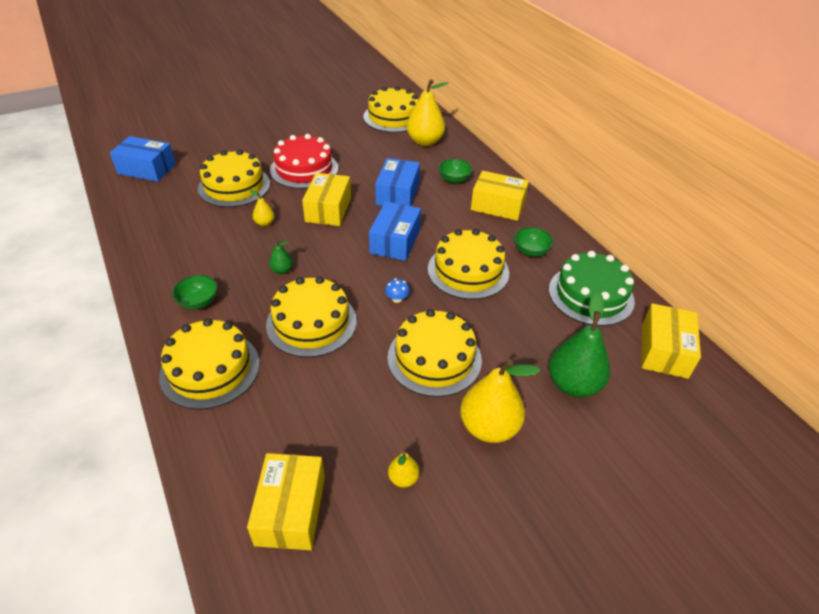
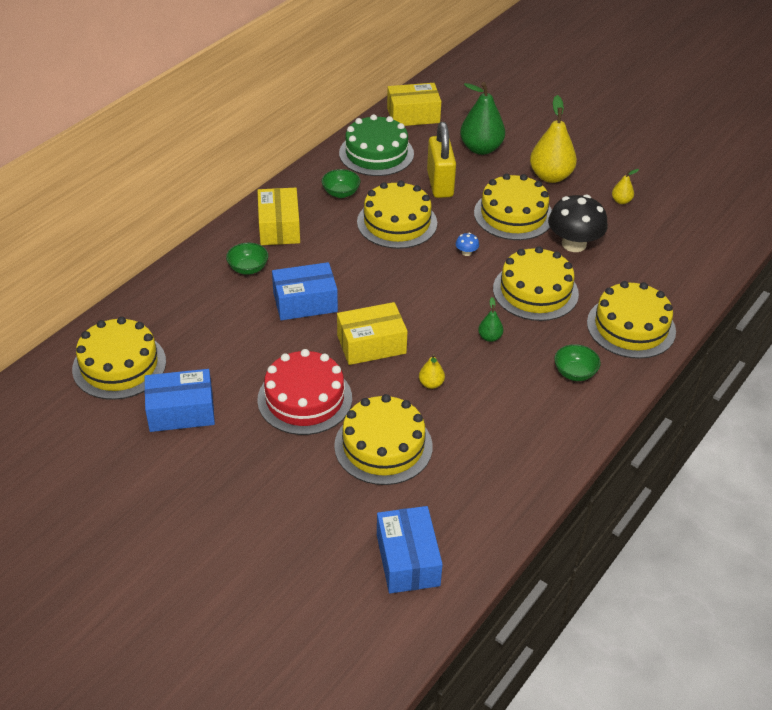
camera: 115 degrees left, 0 degrees up
(291, 510) = (686, 238): yellow box -> none
(356, 386) = (574, 244): none -> black mushroom
(395, 241) = (389, 278): blue box -> blue box (181, 411)
(425, 142) = (173, 315): yellow pear -> none
(516, 322) = (440, 184): none -> yellow padlock

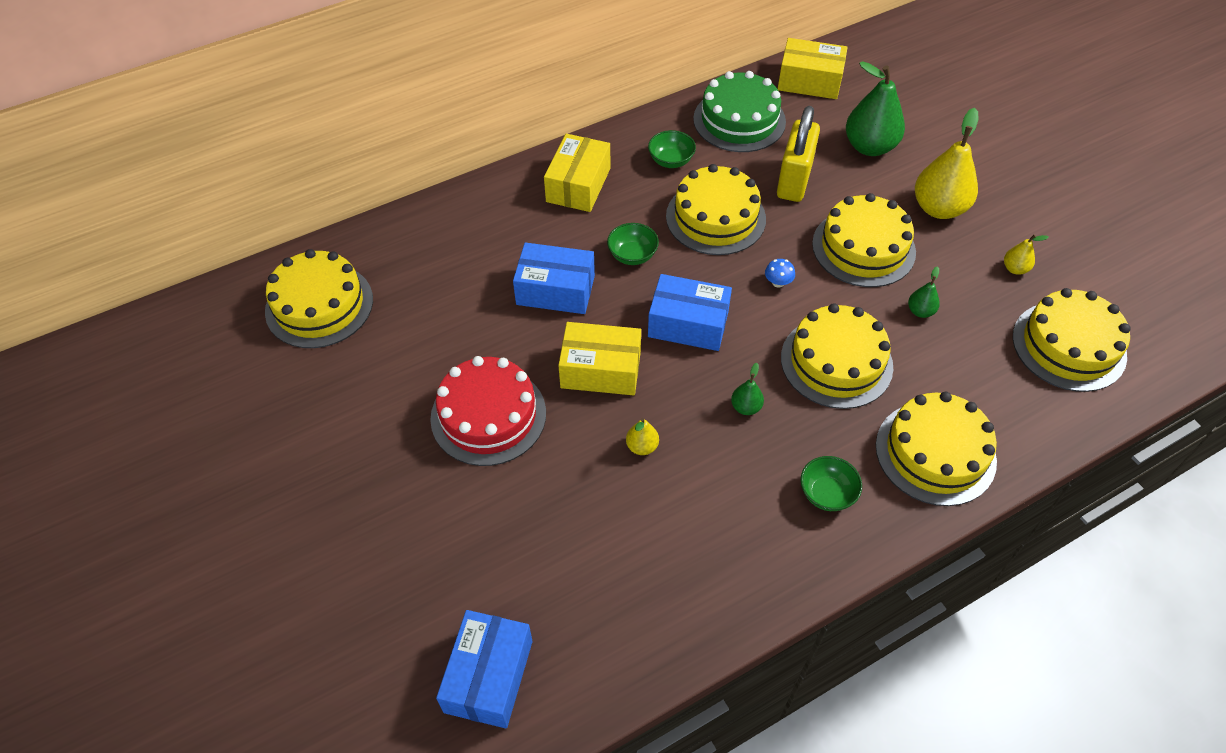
camera: 25 degrees right, 10 degrees up
(181, 411) = (350, 385): blue box -> blue box (688, 324)
(248, 268) = (516, 227): green bowl -> green bowl (632, 255)
(383, 446) = (542, 510): yellow cake -> yellow cake (1068, 346)
(574, 244) = (920, 311): black mushroom -> green pear

